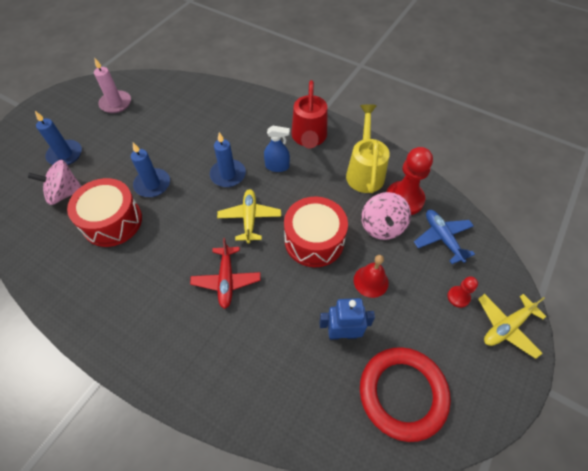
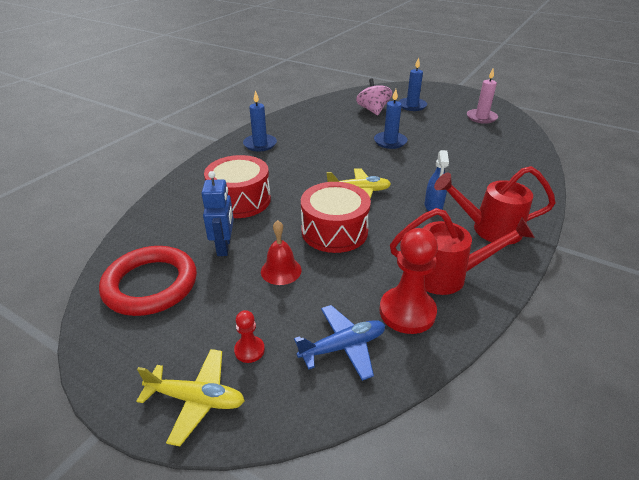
camera: 90 degrees right, 20 degrees down
(112, 221) = (348, 130): red drum -> red drum (240, 200)
(226, 280) = (290, 181): red plane -> none
(228, 175) = (412, 177): blue candle -> blue candle (260, 144)
(364, 171) = (448, 276): yellow watering can -> red watering can
(382, 226) = (358, 286): pink spinning top -> none
(506, 326) = (196, 399): yellow plane -> yellow plane turned 135 degrees clockwise

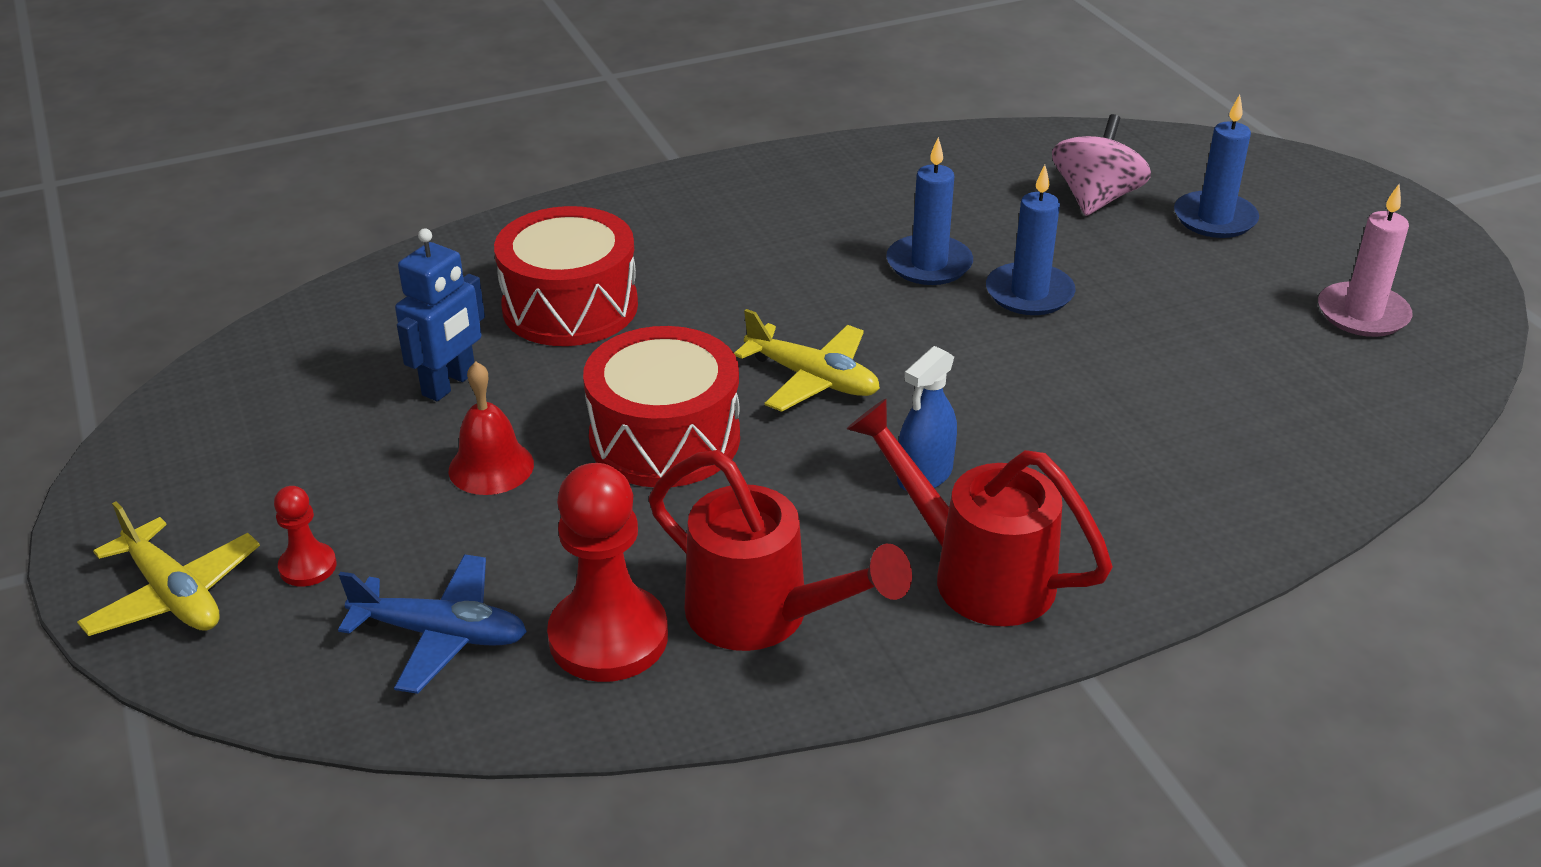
camera: 35 degrees right, 0 degrees up
(150, 284) = (282, 398): red ring -> none
(260, 144) = (740, 199): blue candle -> blue candle (929, 264)

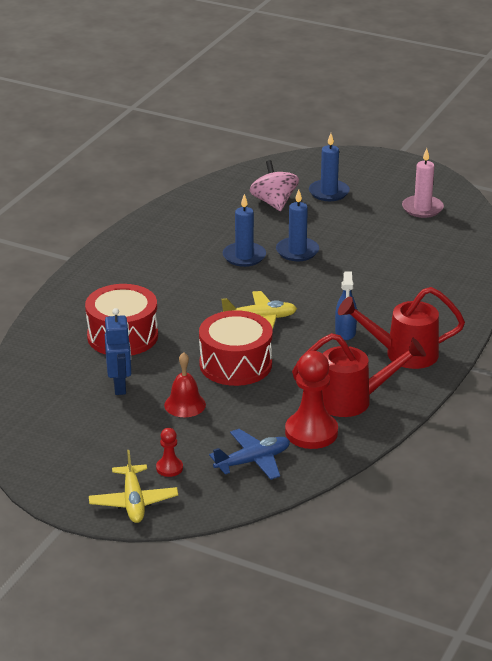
camera: 40 degrees left, 5 degrees down
(174, 595) = (133, 501): yellow plane -> yellow plane turned 75 degrees clockwise

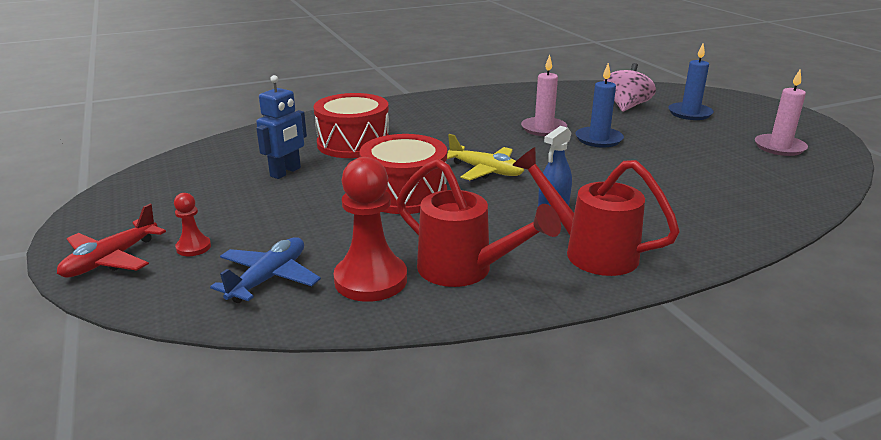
camera: 40 degrees right, 5 degrees down
(133, 501) = (111, 260): yellow plane -> red plane
(185, 404) = (306, 205): red bell -> none
(244, 256) = (543, 129): blue candle -> pink candle
(253, 461) = (269, 278): blue plane -> blue plane turned 75 degrees counterclockwise

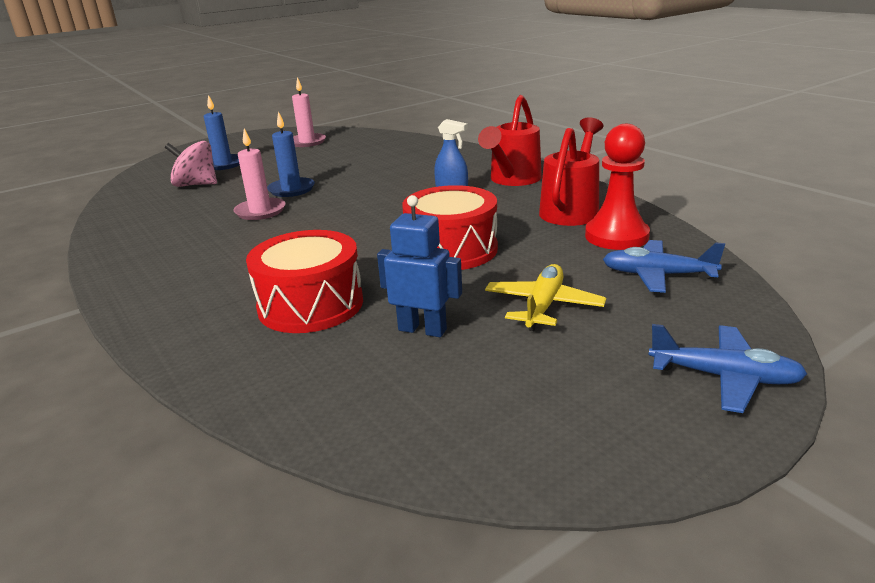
camera: 100 degrees left, 0 degrees up
(111, 260) = (724, 377): red plane -> blue plane
(193, 247) = (647, 331): red pawn -> none
(485, 171) = (381, 223): yellow plane -> yellow plane (543, 306)

